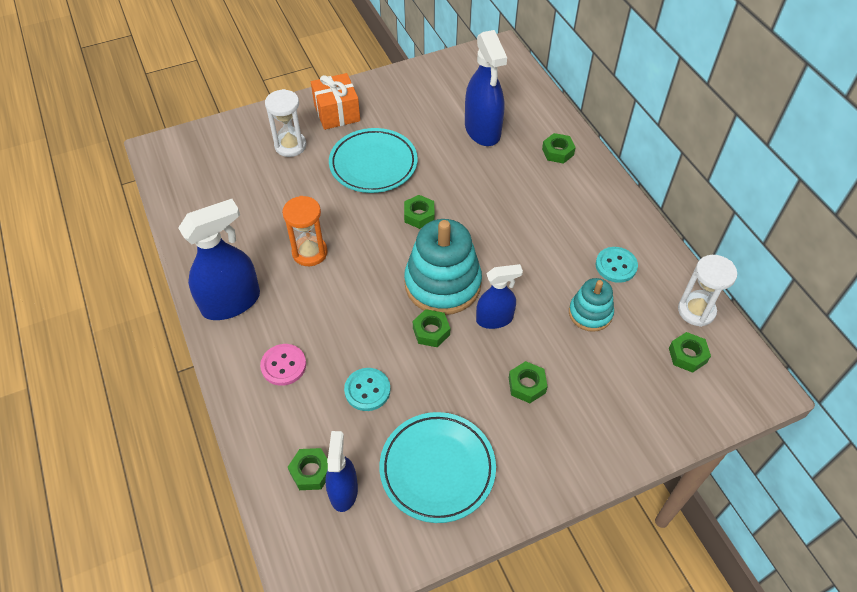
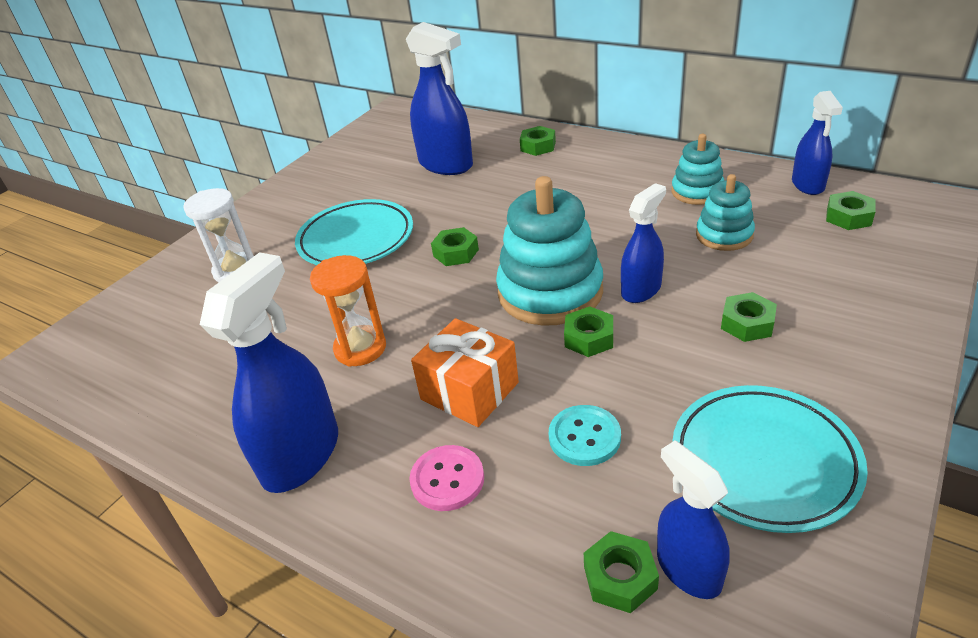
camera: 30 degrees left, 15 degrees down
(337, 113) = (267, 221): orange gift -> orange gift (469, 391)
(616, 266) = (697, 191): turquoise button -> turquoise stacking toy
(696, 311) = (808, 185): white hourglass -> blue spray bottle

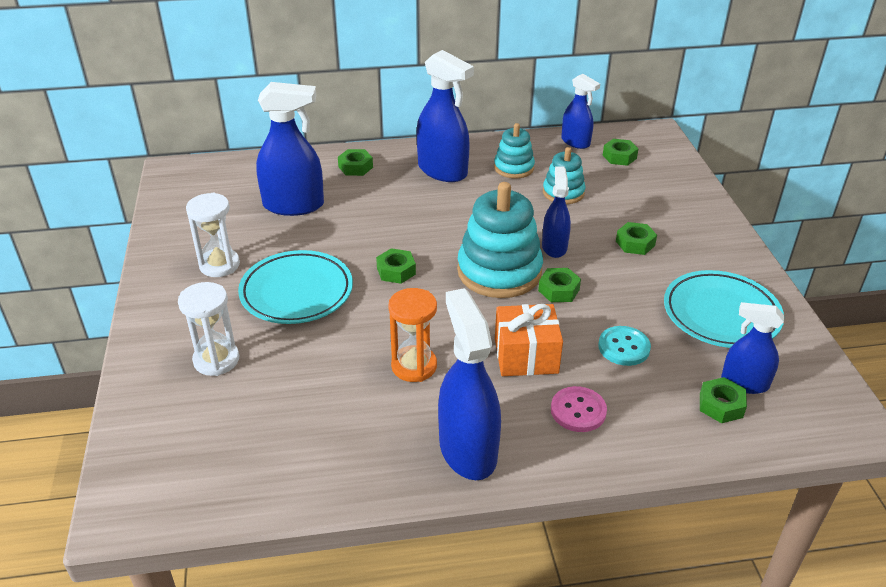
camera: 45 degrees left, 0 degrees up
(332, 195) = (219, 265): none -> white hourglass
(616, 173) = (442, 171): none -> blue spray bottle

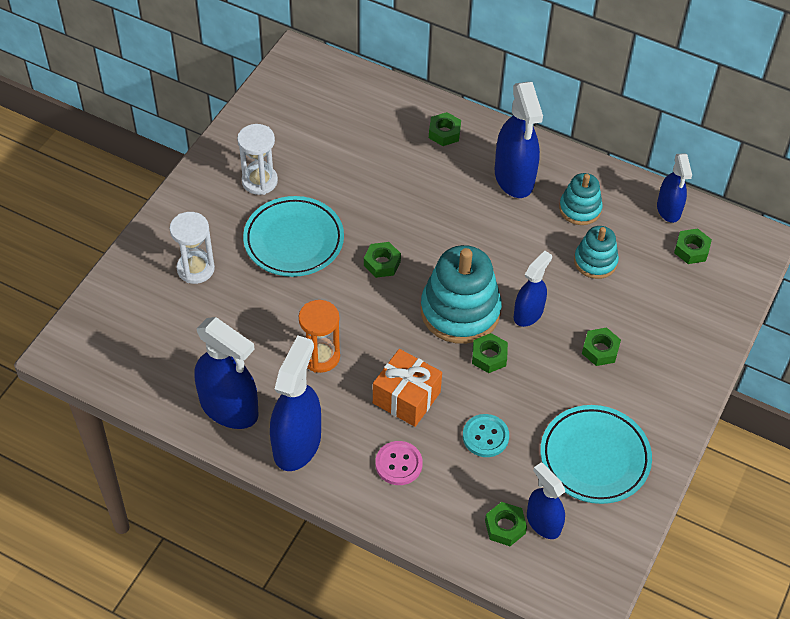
camera: 35 degrees right, 15 degrees up
(294, 205) = (360, 149): blue spray bottle -> blue spray bottle (229, 408)

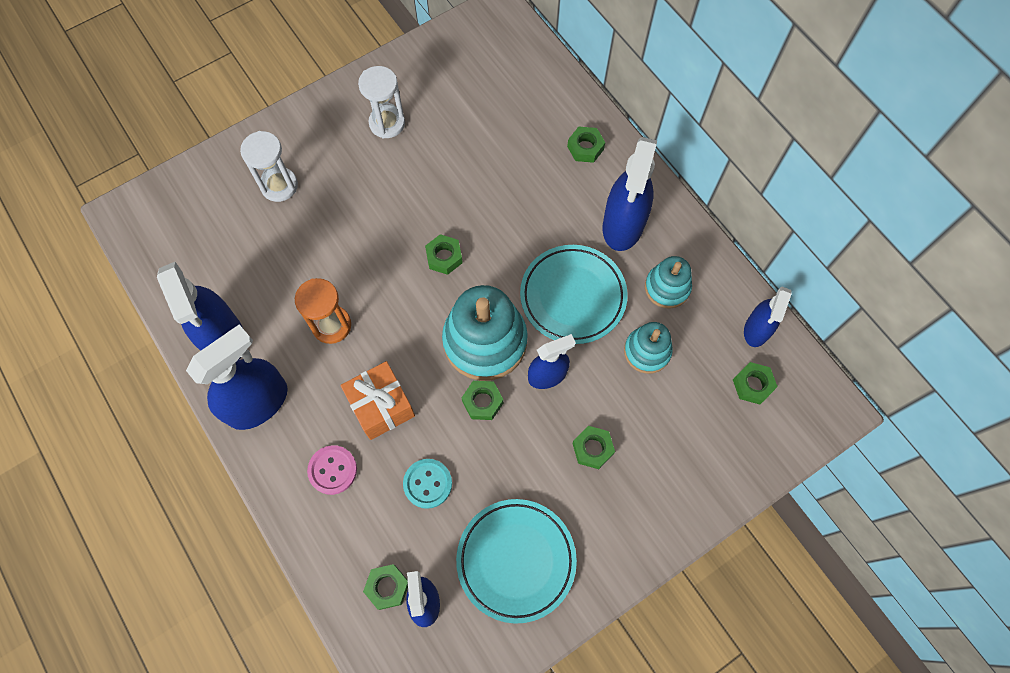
camera: 30 degrees right, 15 degrees up
(294, 240) = (380, 197): turquoise plate -> turquoise plate (573, 296)

